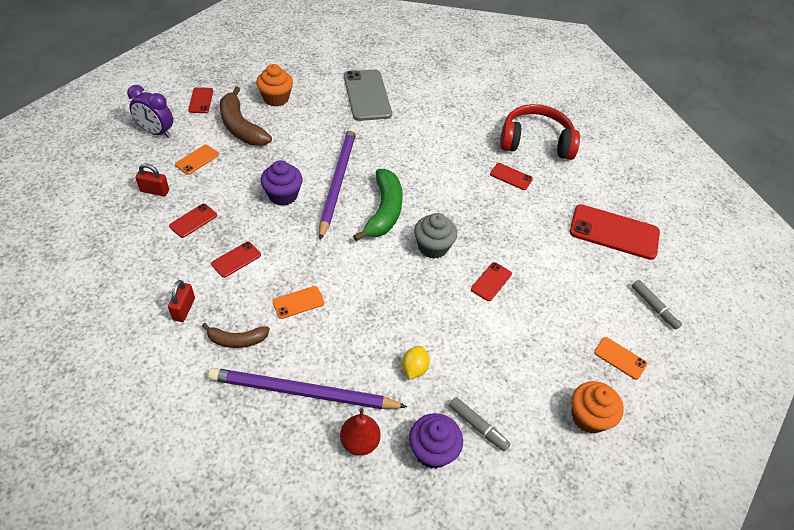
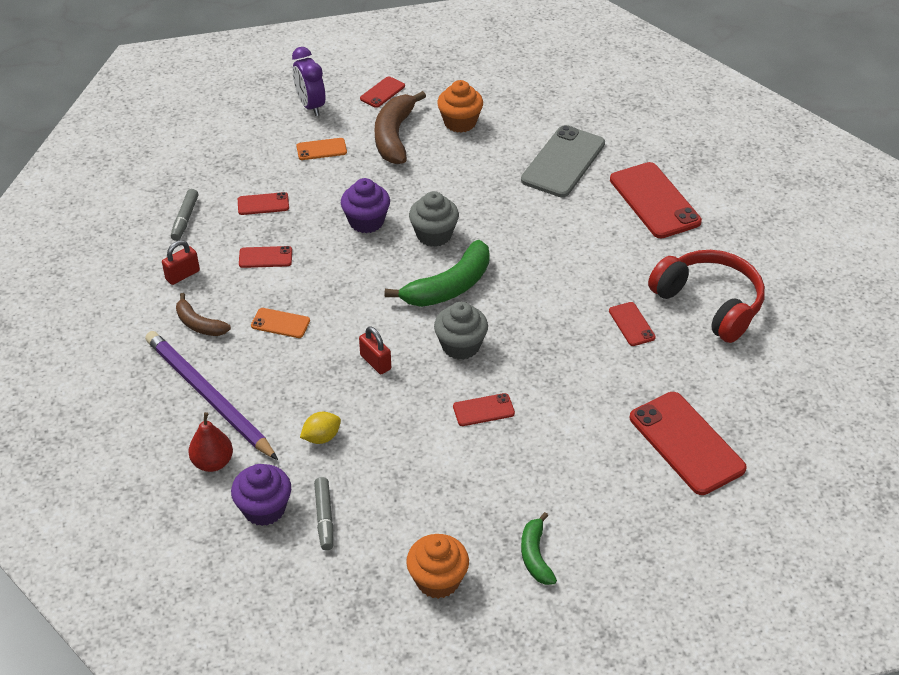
camera: 45 degrees right, 5 degrees down
(155, 191) = (256, 161): red padlock -> red padlock (375, 362)
(337, 181) = (434, 235): purple pencil -> grey cupcake
(443, 95) = (654, 201): none -> red phone
(620, 358) = (535, 556): orange phone -> green banana
(654, 307) = (637, 538): grey marker -> grey marker (185, 219)

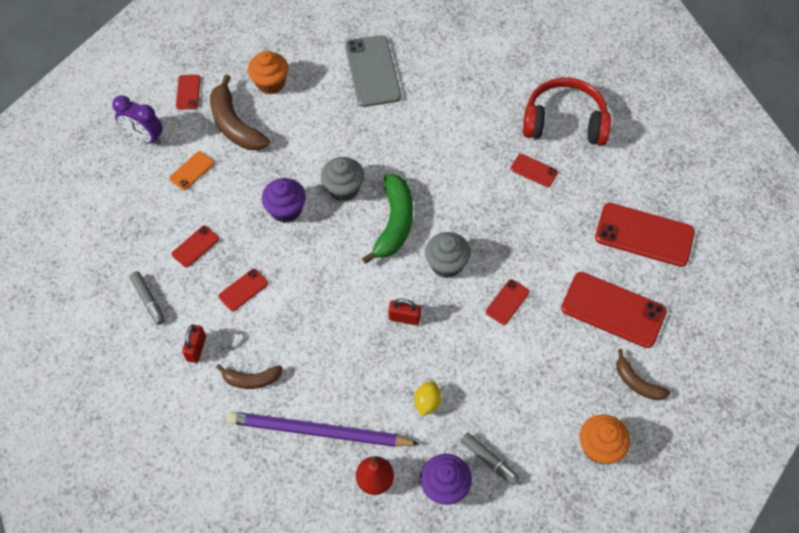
camera: 40 degrees left, 15 degrees up
(280, 323) = (309, 335): orange phone -> none
(535, 556) = (637, 382): green banana -> brown banana
(654, 201) = (459, 64): red phone -> red phone (613, 310)

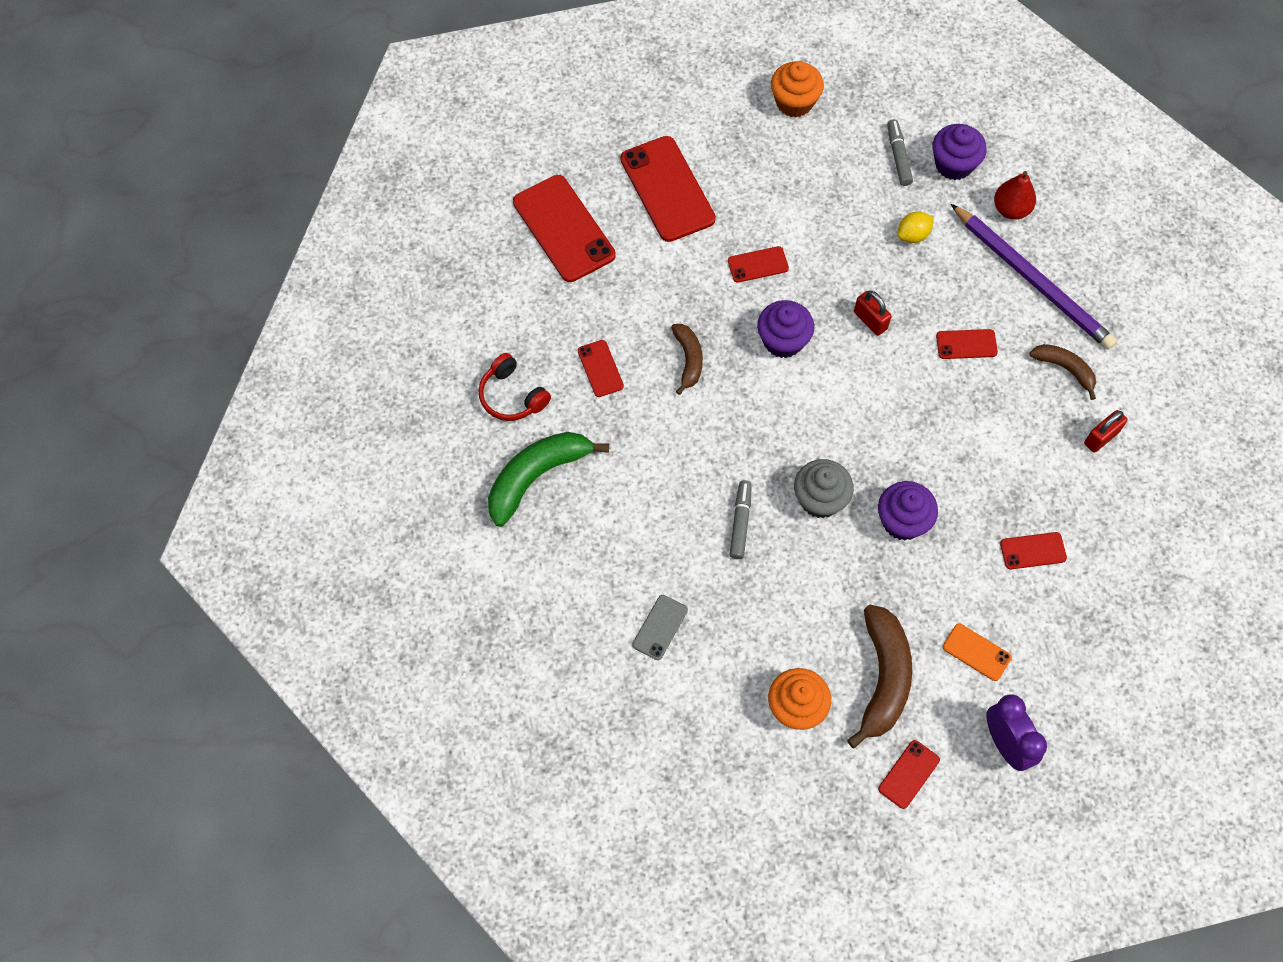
camera: 140 degrees left, 5 degrees up
(148, 300) = (1122, 525): grey marker -> grey marker (740, 522)
(192, 171) = (976, 652): orange phone -> orange phone turned 45 degrees clockwise
(243, 290) = (1012, 464): red phone -> red phone (966, 344)
(372, 71) = (660, 627): grey phone -> grey phone, size x0.49
(394, 223) = (798, 420): green banana -> green banana (536, 476)
(446, 264) = (783, 341): grey cupcake -> purple cupcake
(564, 122) = (512, 396): red headphones -> red headphones, size x0.58
(637, 382) = (711, 122): brown banana -> brown banana (688, 360)

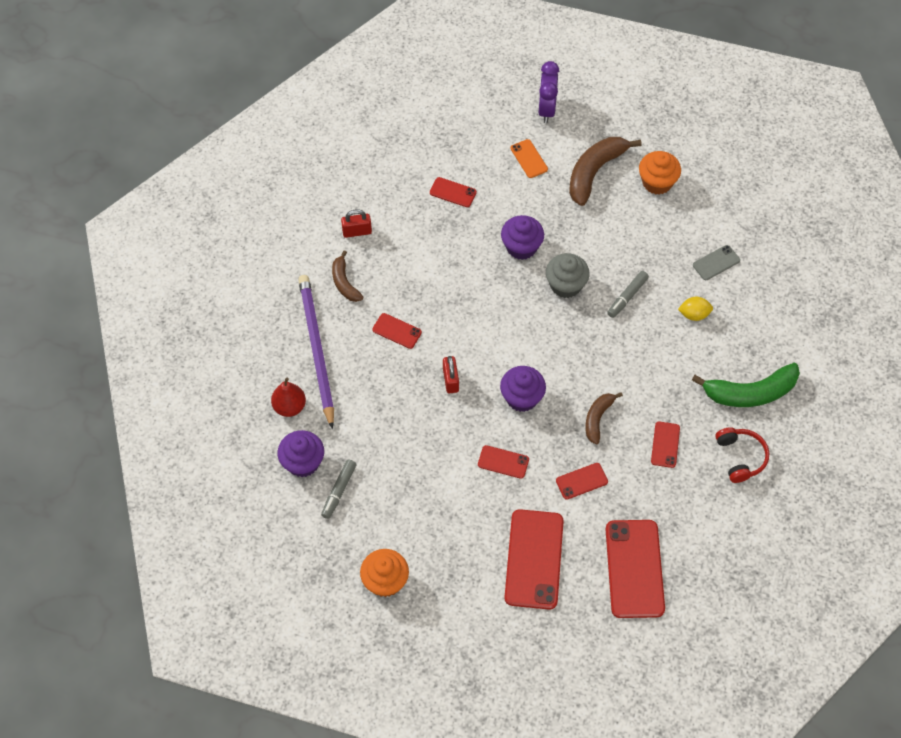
camera: 150 degrees left, 5 degrees down
(908, 774) = (613, 121): red phone -> red phone (581, 481)
(913, 235) = (374, 425): yellow lemon -> yellow lemon (694, 314)

